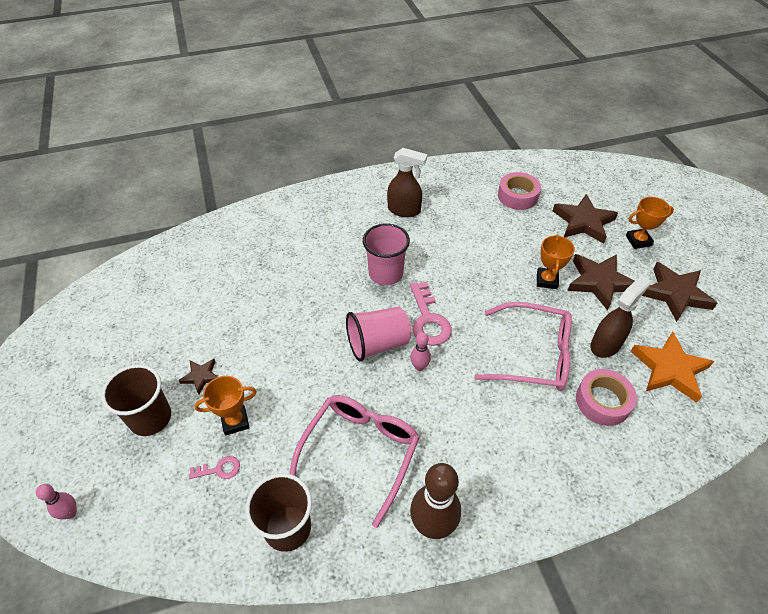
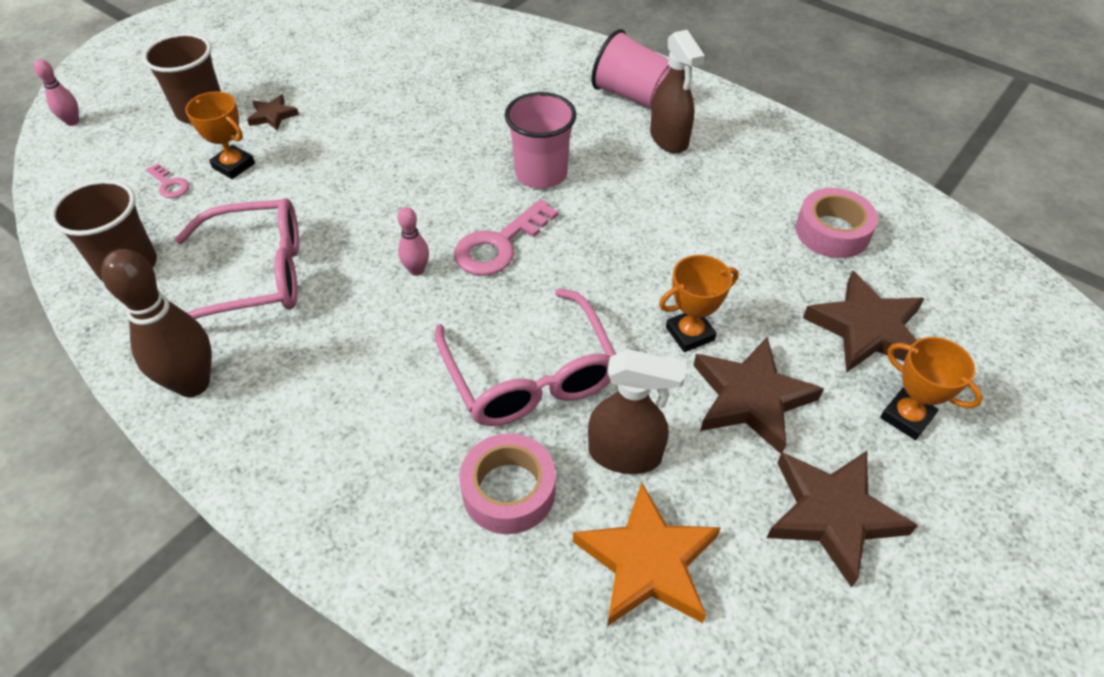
camera: 55 degrees right, 0 degrees up
(378, 343) = (422, 219): pink cup -> pink cup (632, 95)

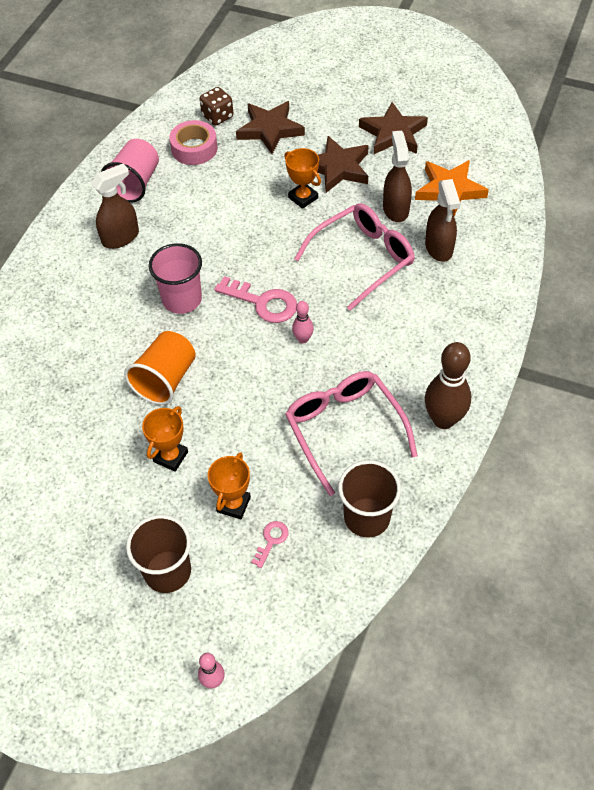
camera: 105 degrees left, 5 degrees up
(273, 115) = (158, 508): brown star -> none
(427, 143) = (165, 380): none -> orange cup
(508, 490) = (439, 248): pink tape -> brown spray bottle
(632, 95) = (70, 268): pink cup -> pink cup (135, 184)
(906, 417) = (324, 113): orange trophy -> orange trophy (170, 457)
(907, 271) = (217, 117): none -> brown dice

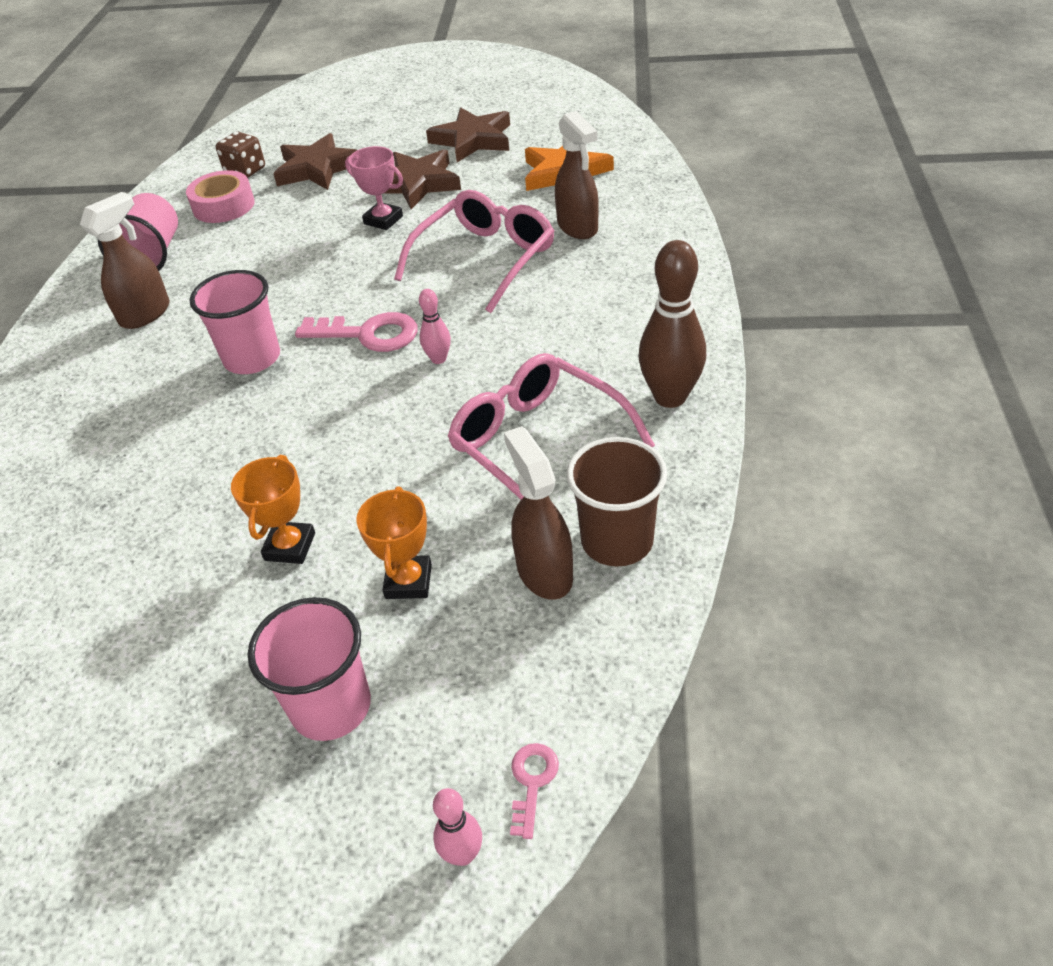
camera: 15 degrees left, 10 degrees down
(165, 380) = (254, 454): orange cup -> none
(167, 571) = (331, 706): brown cup -> pink cup
(271, 540) = (485, 612): pink key -> pink key (532, 781)
(303, 198) = (383, 220): orange trophy -> pink trophy
(395, 209) = (506, 204): brown spray bottle -> brown spray bottle (544, 571)

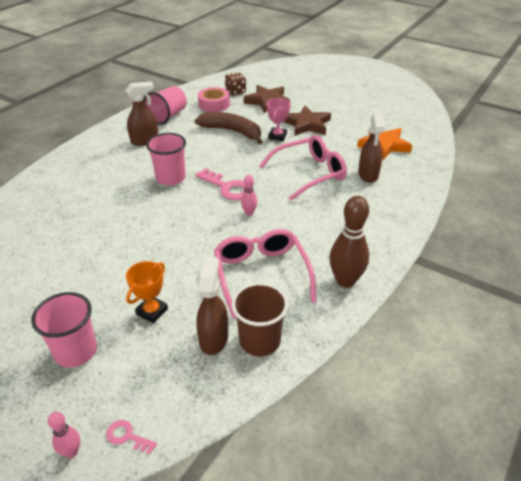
camera: 25 degrees right, 5 degrees down
(290, 546) = (117, 270): orange trophy -> none
(297, 240) = (232, 131): none -> brown banana
(383, 220) = (277, 136): pink trophy -> pink trophy turned 45 degrees clockwise
(473, 140) = (351, 112): brown star -> none
(532, 781) = (127, 436): pink key -> pink key turned 105 degrees counterclockwise

